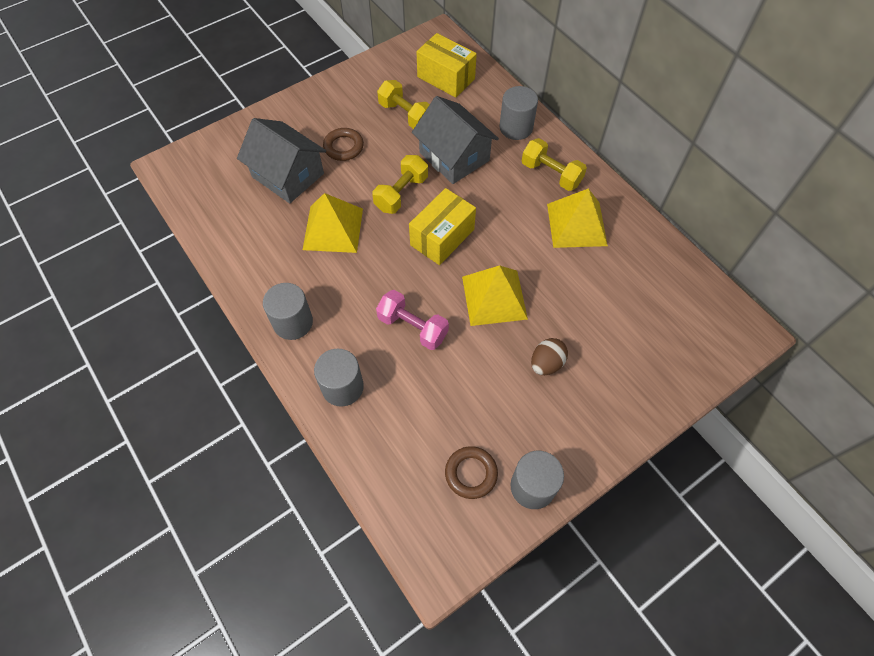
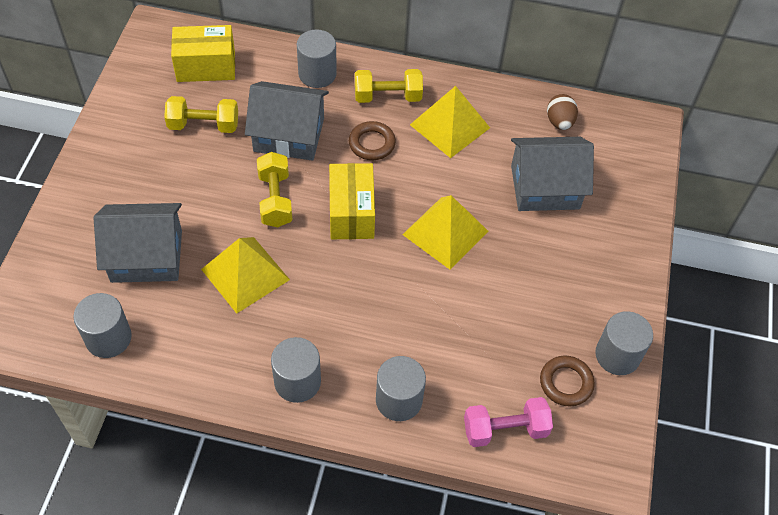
camera: 45 degrees left, 5 degrees down
(216, 210) = (108, 338): none -> grey cylinder
(343, 147) = (174, 193): brown ring -> brown ring (372, 143)
(412, 327) = (405, 306): pink dumbbell -> pink dumbbell (505, 430)
(546, 363) = (536, 255): brown egg -> brown egg (559, 122)
(606, 319) = (545, 187): none -> grey house

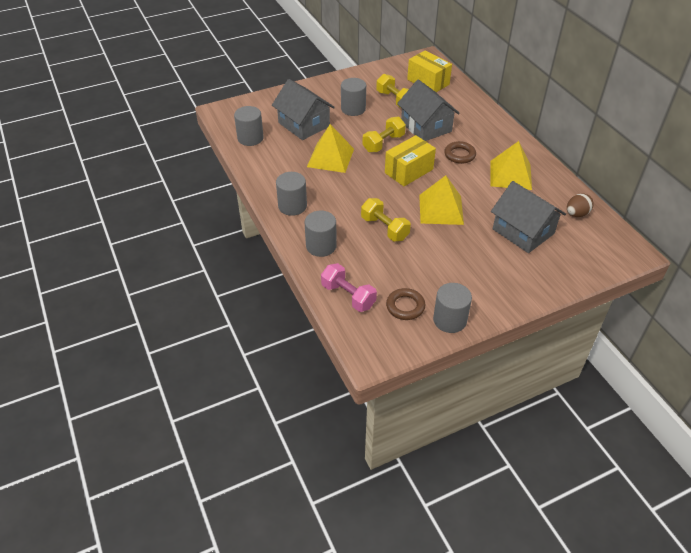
camera: 55 degrees right, 10 degrees down
(317, 74) = (475, 115): grey cylinder -> grey cylinder (353, 109)
(387, 96) = (496, 144): yellow dumbbell -> yellow dumbbell (384, 228)

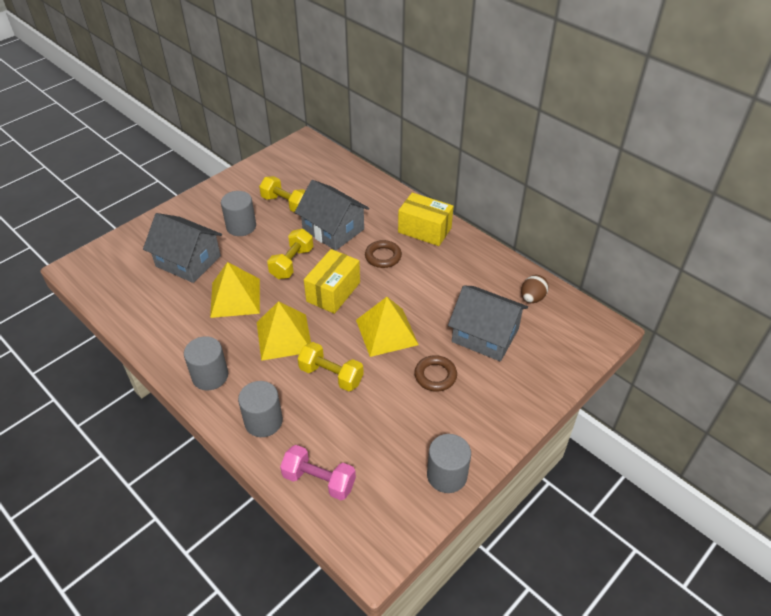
camera: 20 degrees left, 0 degrees up
(250, 138) = (126, 296): grey cylinder -> none
(405, 306) = (390, 473): brown ring -> brown ring (435, 376)
(428, 82) = (316, 172): yellow box -> yellow box (424, 230)
(510, 175) = (447, 267): yellow pyramid -> yellow pyramid (284, 336)

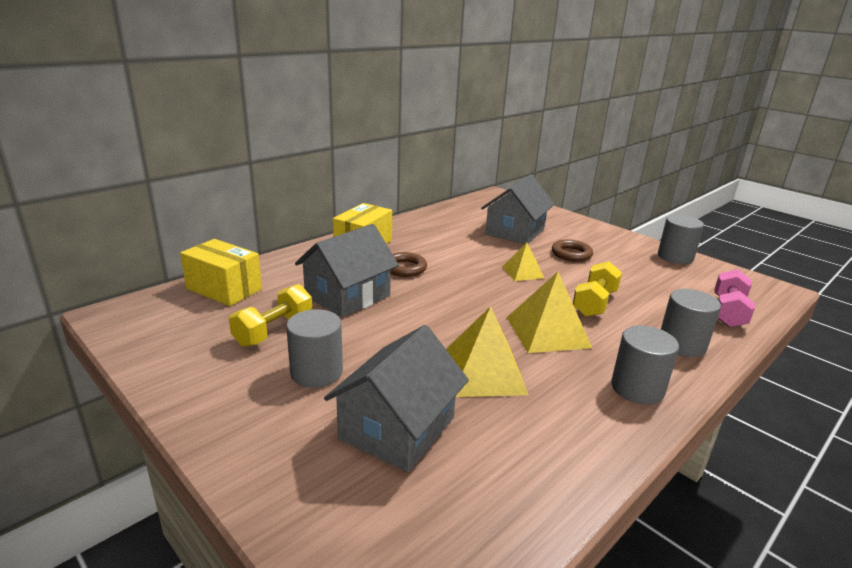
camera: 90 degrees left, 20 degrees down
(292, 263) = (410, 326): yellow dumbbell -> none
(333, 292) = (465, 299): yellow box -> yellow box (224, 289)
(386, 332) = (522, 272): yellow pyramid -> yellow pyramid, size x0.59
(532, 298) = (466, 212): brown egg -> none

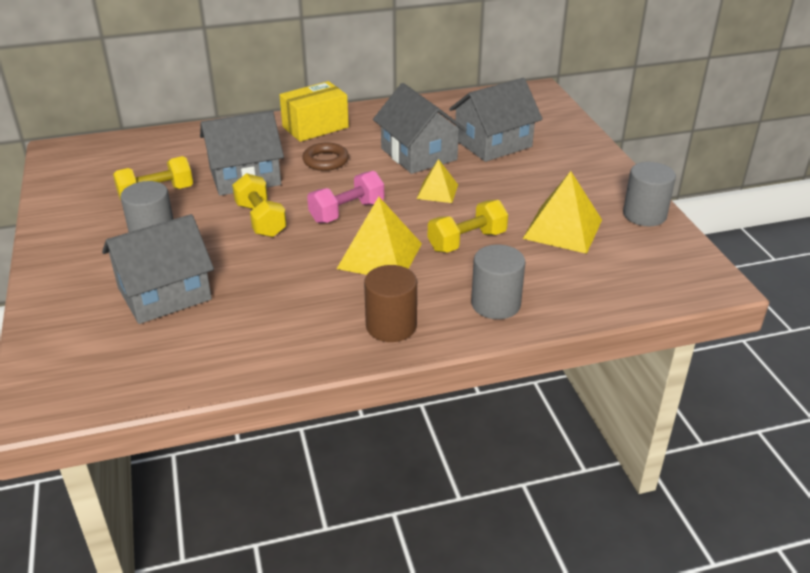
camera: 30 degrees right, 10 degrees up
(224, 289) = (155, 146): yellow box -> none
(408, 329) = (261, 220): none -> yellow dumbbell
(472, 249) = (418, 154): none -> grey house
(483, 372) = (277, 273): yellow pyramid -> yellow pyramid (563, 229)
(571, 254) = (520, 183): brown ring -> none
(637, 388) = (391, 326): grey cylinder -> brown cylinder
(728, 312) = (604, 289): pink dumbbell -> pink dumbbell (347, 212)

